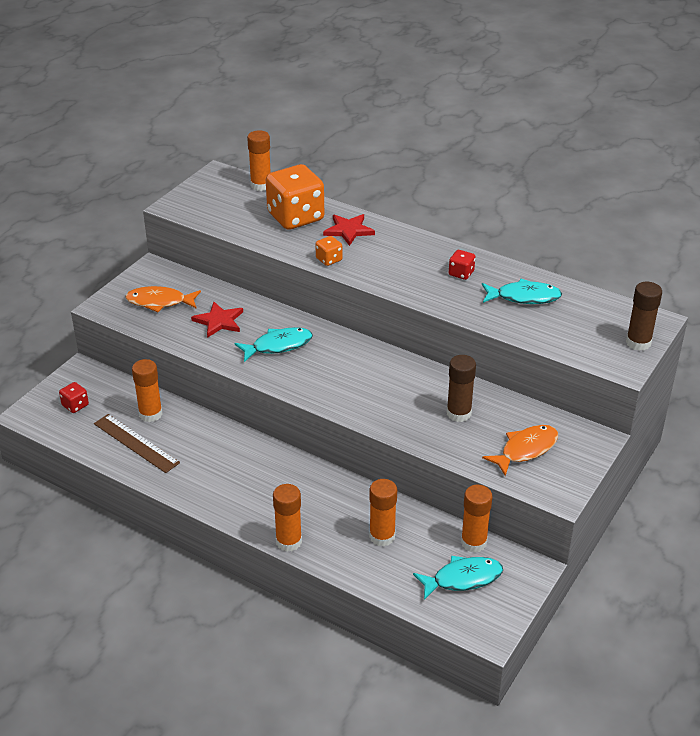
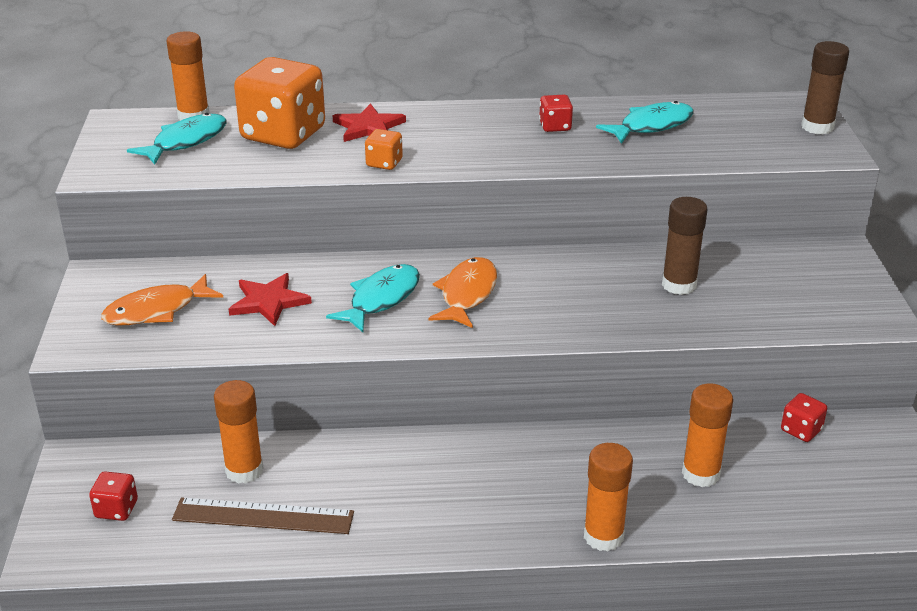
camera: 35 degrees left, 5 degrees down
(463, 579) = (838, 474): turquoise fish -> turquoise fish (186, 141)
(473, 542) = (801, 430): orange glue stick -> red dice
(525, 450) = (792, 291): orange fish -> orange fish (467, 294)

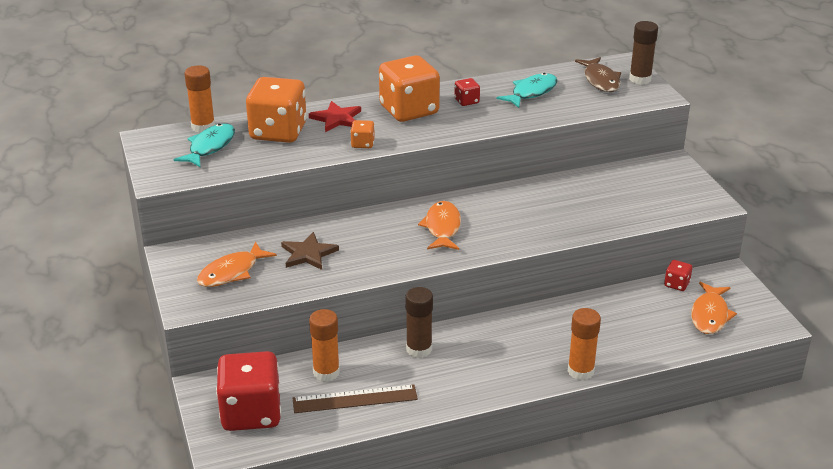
camera: 15 degrees left, 0 degrees up
(116, 509) = (251, 413): red dice -> red dice, size x2.31
(269, 302) = (308, 254): red star -> brown star
(381, 299) = (385, 240): turquoise fish -> none
(470, 128) = (409, 110): none -> orange dice
(679, 285) = (579, 200): brown glue stick -> brown glue stick (419, 349)
(700, 474) = (625, 322): orange glue stick -> none
(758, 122) = (600, 80): none -> brown fish
(836, 486) = (710, 315): none -> orange fish

